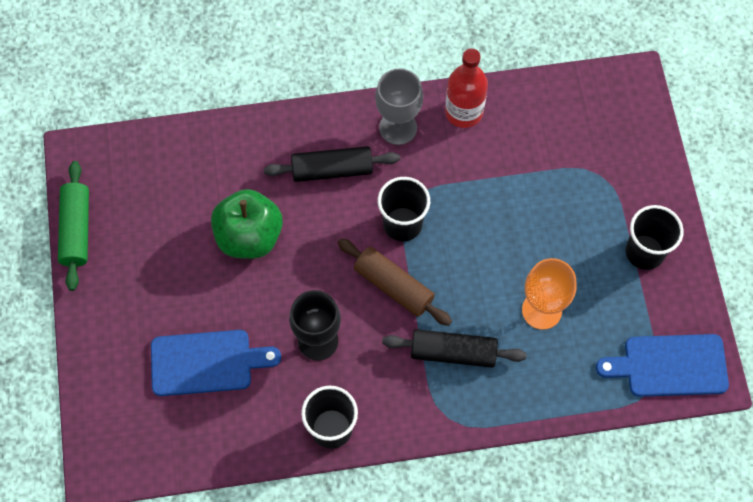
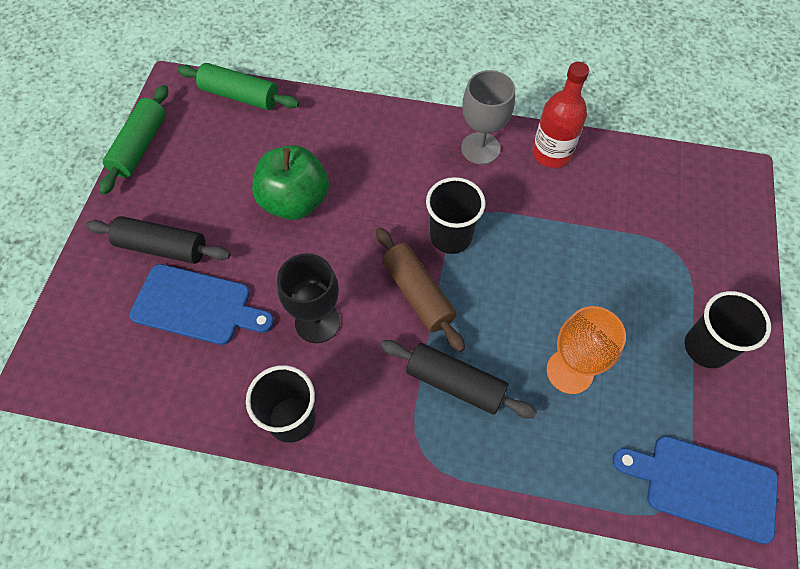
camera: 20 degrees right, 5 degrees down
(147, 145) = (240, 95): none -> green rolling pin
(332, 170) = (401, 166): black rolling pin -> black rolling pin (162, 247)

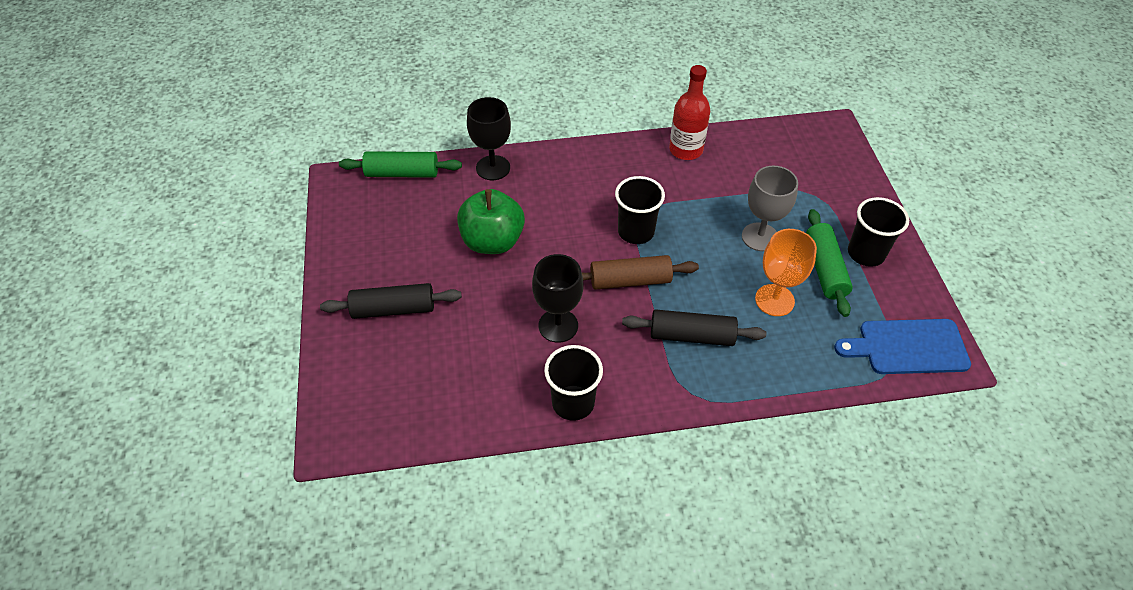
camera: 20 degrees left, 10 degrees down
(140, 146) = (331, 236): green rolling pin -> green rolling pin (825, 269)
(197, 305) = (448, 344): blue cutting board -> none
(333, 116) = (493, 168): none -> black goblet
(418, 293) = (630, 280): brown rolling pin -> brown rolling pin turned 45 degrees counterclockwise
(480, 148) = (627, 161): grey goblet -> grey goblet (760, 237)

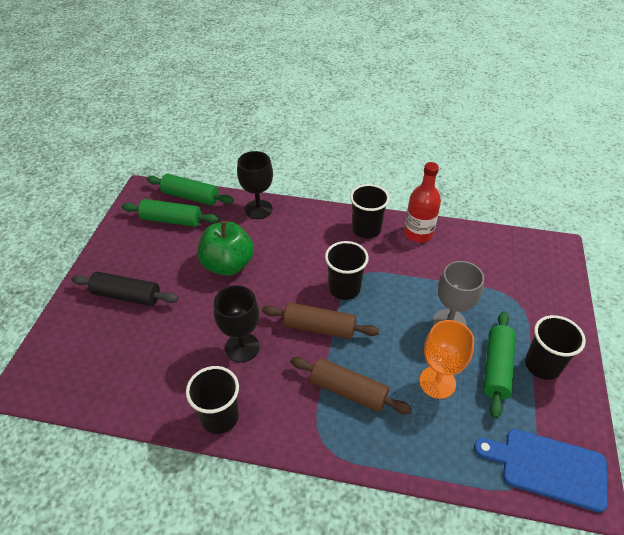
camera: 20 degrees right, 5 degrees down
(395, 207) = (171, 220): none -> green rolling pin
(627, 160) = (366, 229): none -> black cup
(691, 336) = (348, 391): black rolling pin -> brown rolling pin

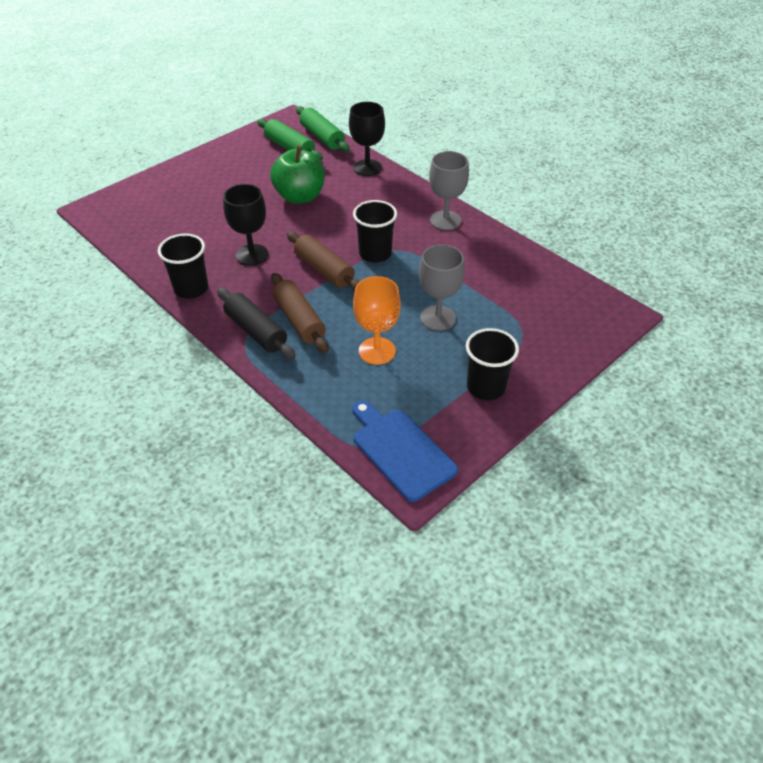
camera: 35 degrees right, 0 degrees up
(127, 296) = (206, 185): black rolling pin -> black rolling pin (256, 331)
(366, 229) = (445, 220): black cup -> grey goblet
(418, 233) = (490, 243): red bottle -> none
(496, 368) = (441, 368): green rolling pin -> none

